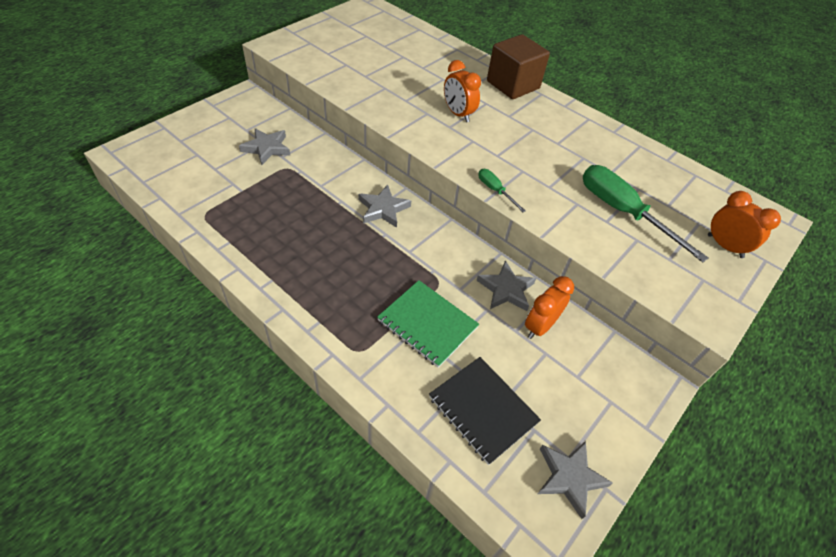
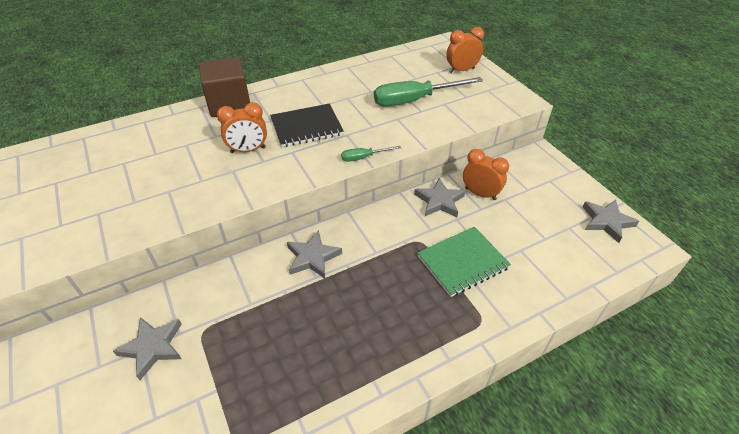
camera: 65 degrees left, 5 degrees down
(483, 410) = (550, 251): black notebook -> black notebook (306, 127)
(540, 326) = (480, 194): orange clock -> orange clock turned 150 degrees clockwise

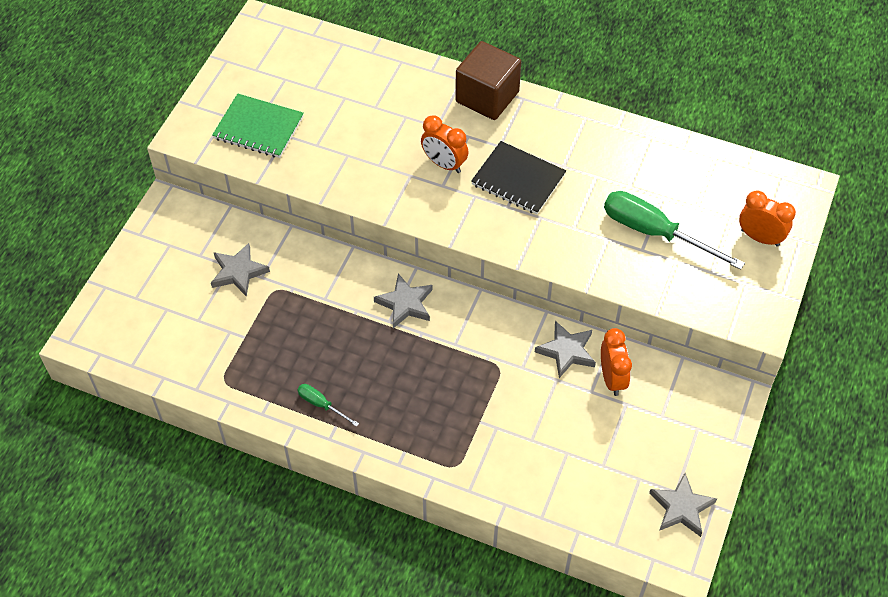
camera: 50 degrees right, 10 degrees up
(364, 157) = (522, 253): green screwdriver -> green screwdriver (321, 404)
(462, 262) = (507, 415): green notebook -> green notebook (258, 128)

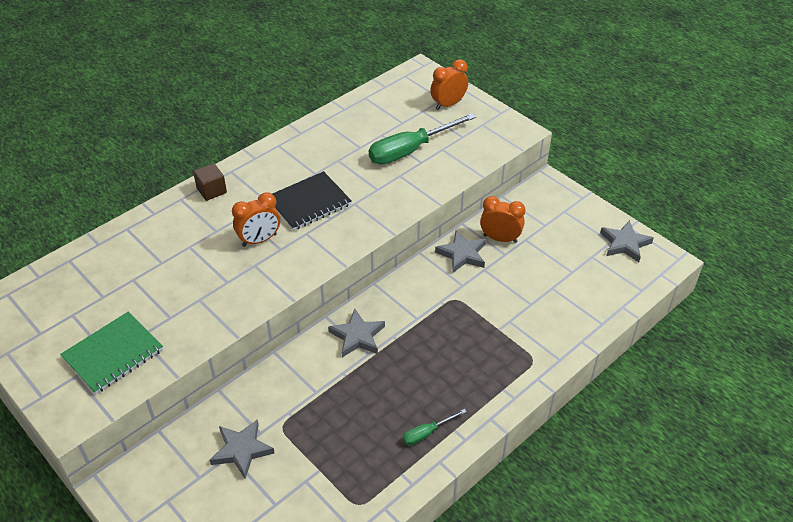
camera: 65 degrees left, 10 degrees down
(487, 97) = (211, 190): brown cube -> brown cube, size x0.53

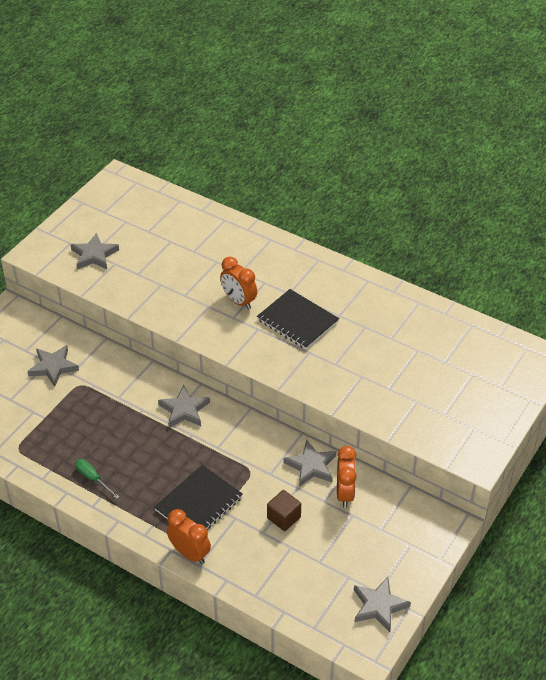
camera: 75 degrees right, 0 degrees up
(113, 354) = (94, 255): green notebook -> grey star
(211, 190) = (288, 255): brown cube -> brown cube (284, 517)
(410, 150) = (403, 376): green screwdriver -> none
(448, 104) = (493, 392): orange clock -> orange clock (189, 553)
(485, 346) = (199, 504): none -> black notebook

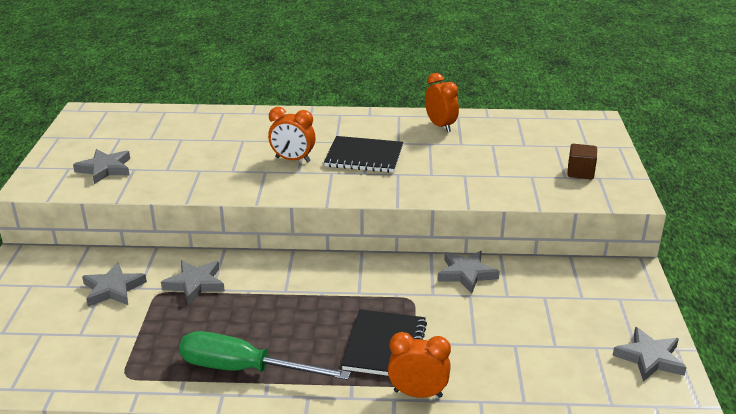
camera: 30 degrees left, 15 degrees down
(93, 478) = (244, 369): green screwdriver -> green screwdriver, size x2.12
(184, 410) = (295, 275): grey star -> grey star (195, 284)
(284, 517) = (483, 323): brown cube -> brown cube (580, 172)
(345, 493) = (519, 283): orange clock -> orange clock (440, 126)

